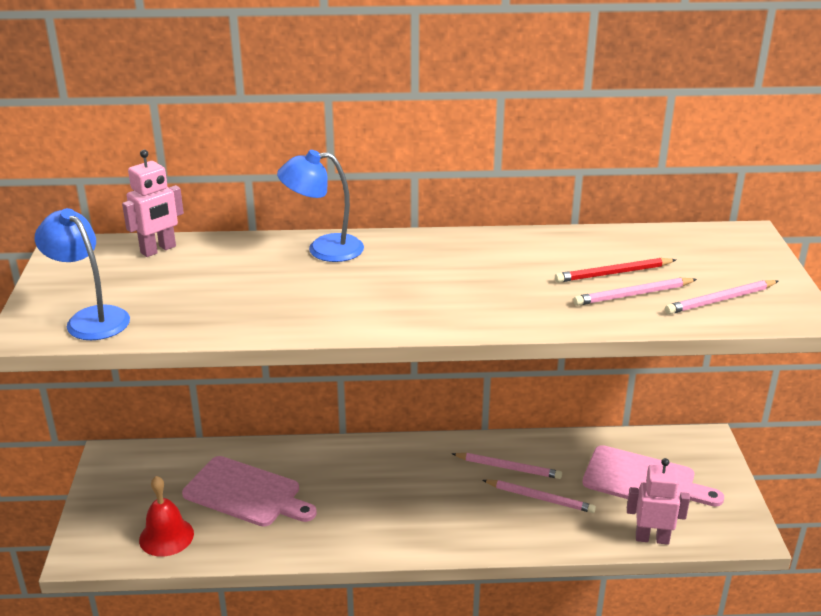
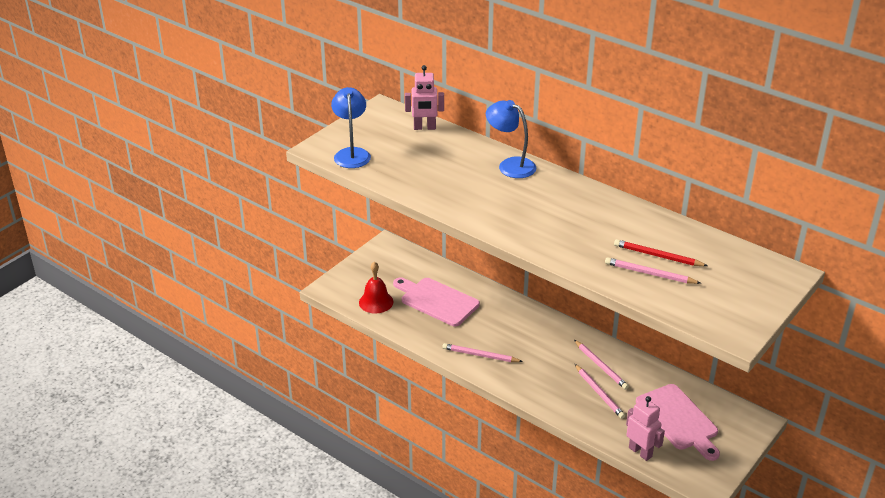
camera: 40 degrees right, 5 degrees up
(246, 493) = (437, 301): pink cutting board -> pink cutting board turned 150 degrees clockwise
(720, 300) = (699, 302): pink pencil -> pink pencil (480, 355)

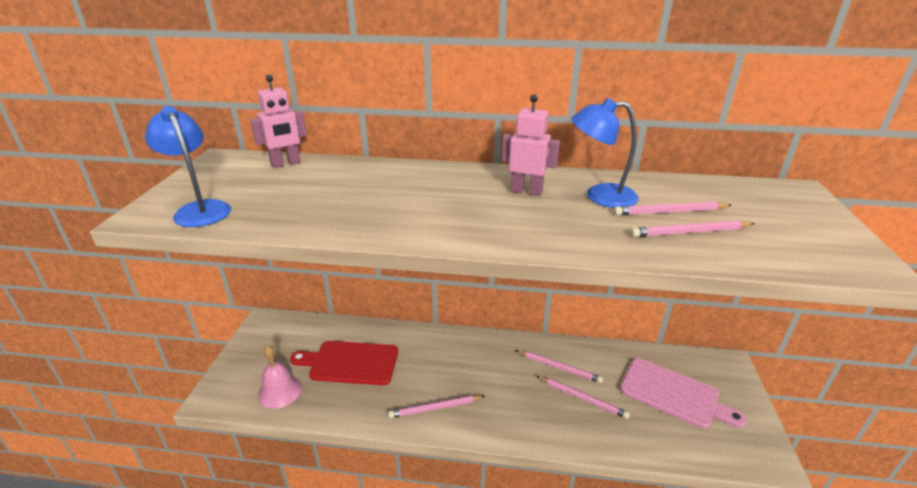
camera: 30 degrees left, 5 degrees down
(376, 302) = (280, 391): red bell -> pink bell
(437, 301) = (350, 363): pink cutting board -> red cutting board
(510, 165) = (416, 173): blue lamp -> blue lamp (600, 196)
(640, 452) = (679, 451): pink robot -> pink robot (526, 191)
(658, 256) = (670, 212): red pencil -> pink pencil

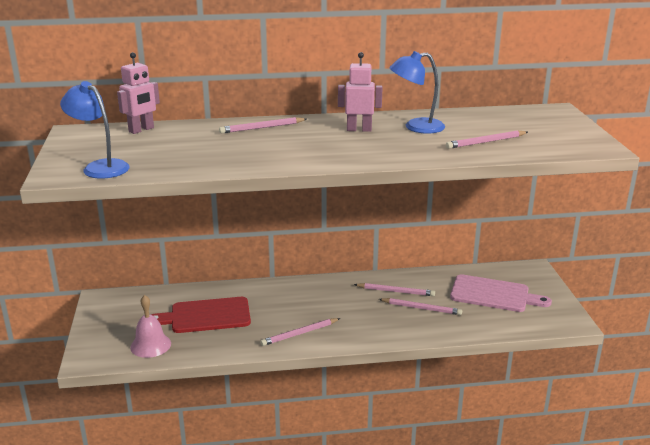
camera: 15 degrees left, 5 degrees down
(670, 212) = (469, 132): pink pencil -> pink pencil (262, 128)

